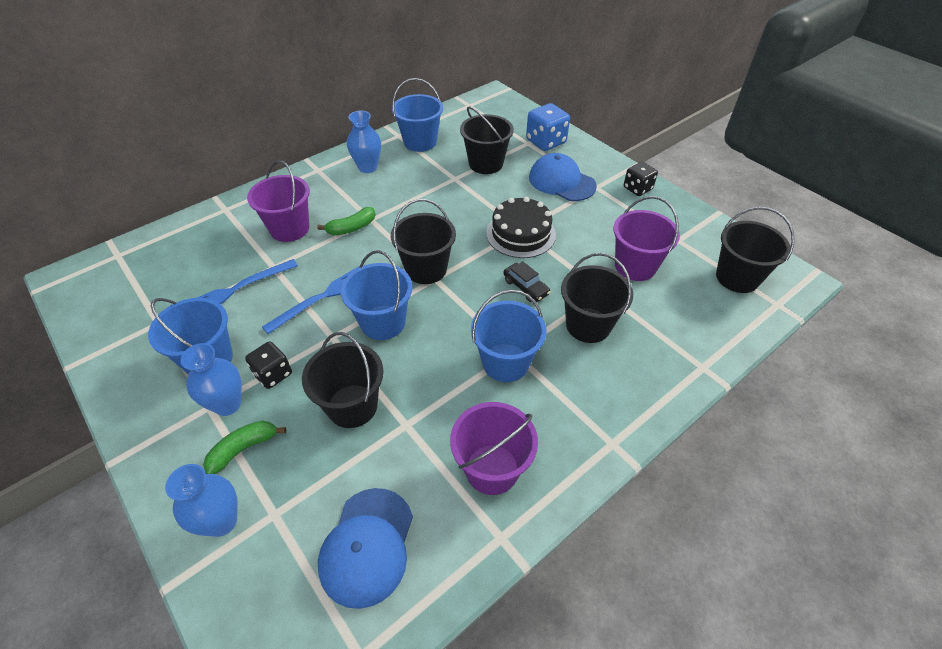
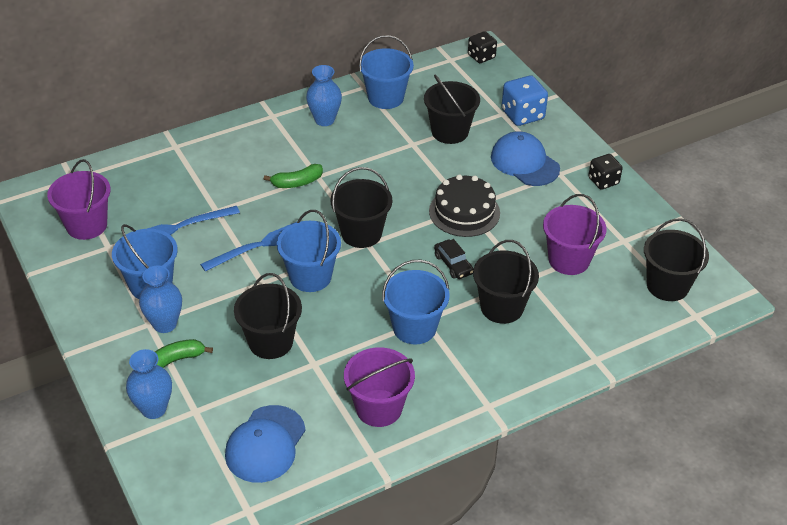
camera: 10 degrees right, 5 degrees down
(273, 374) = (206, 306): black dice -> black dice (481, 56)
(289, 229) = (236, 175): purple bucket -> purple bucket (86, 225)

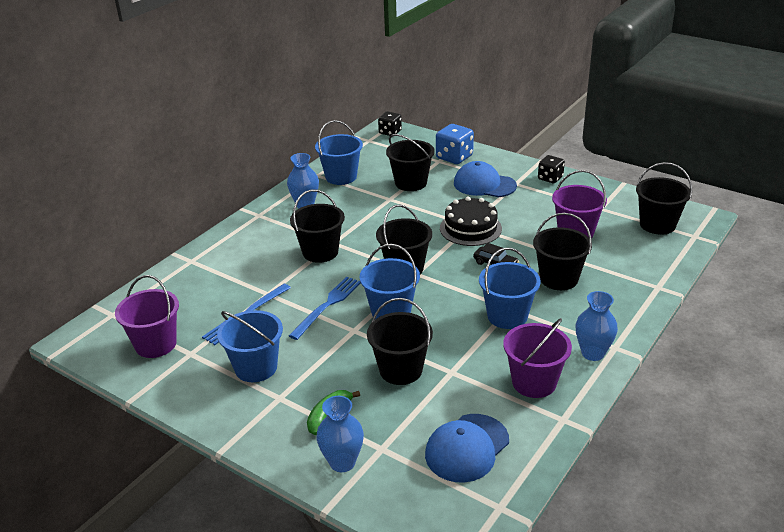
camera: 25 degrees left, 10 degrees down
(165, 324) = (294, 392): blue vase -> blue vase (592, 353)
(265, 444) = (467, 448): blue cap -> blue cap turned 45 degrees clockwise
(297, 182) = (320, 252): green banana -> black bucket

